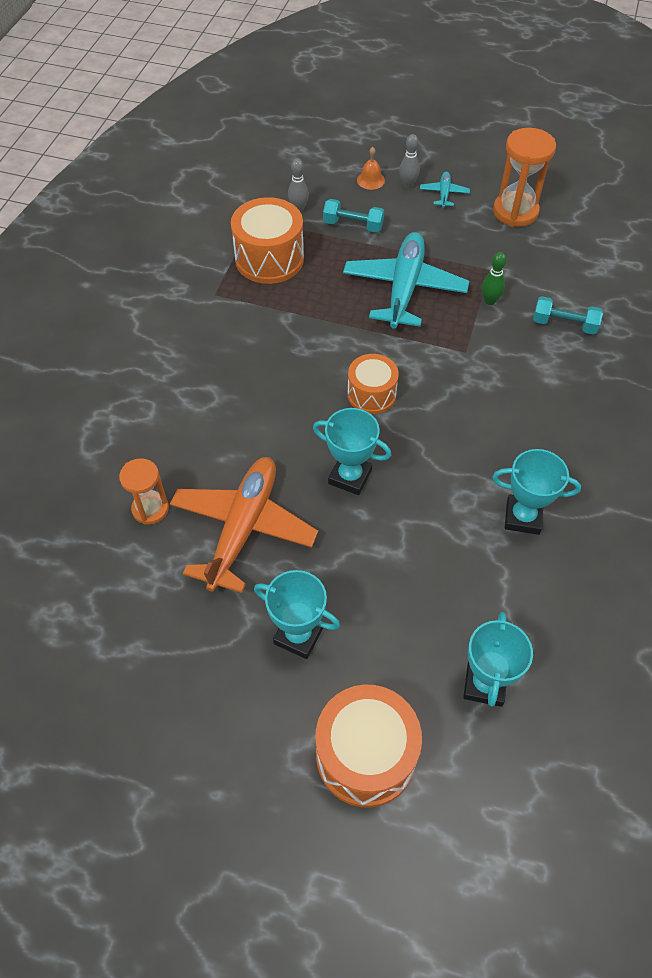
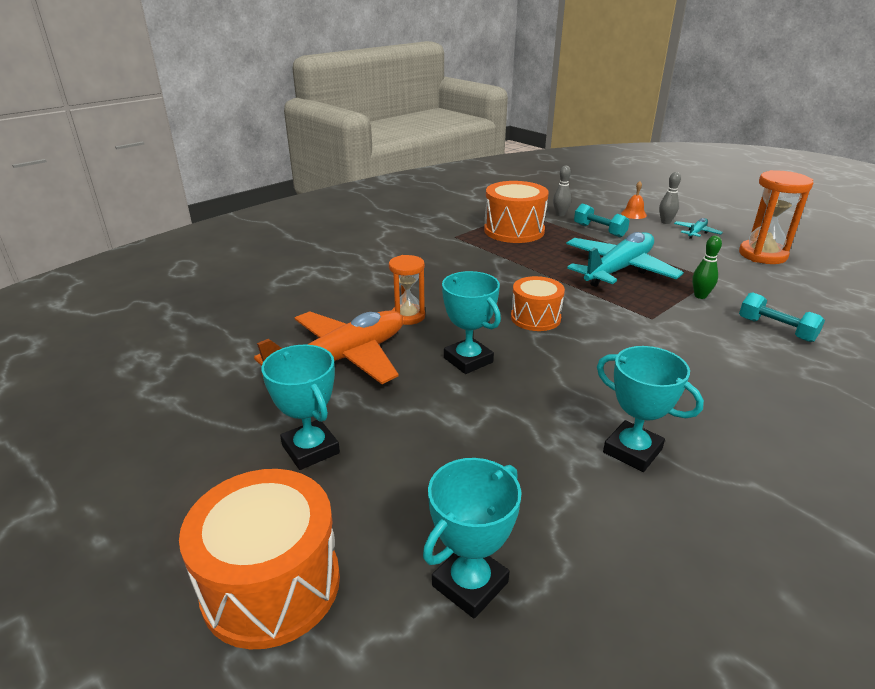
camera: 30 degrees right, 25 degrees down
(150, 509) = (282, 324): orange hourglass -> orange hourglass (408, 316)

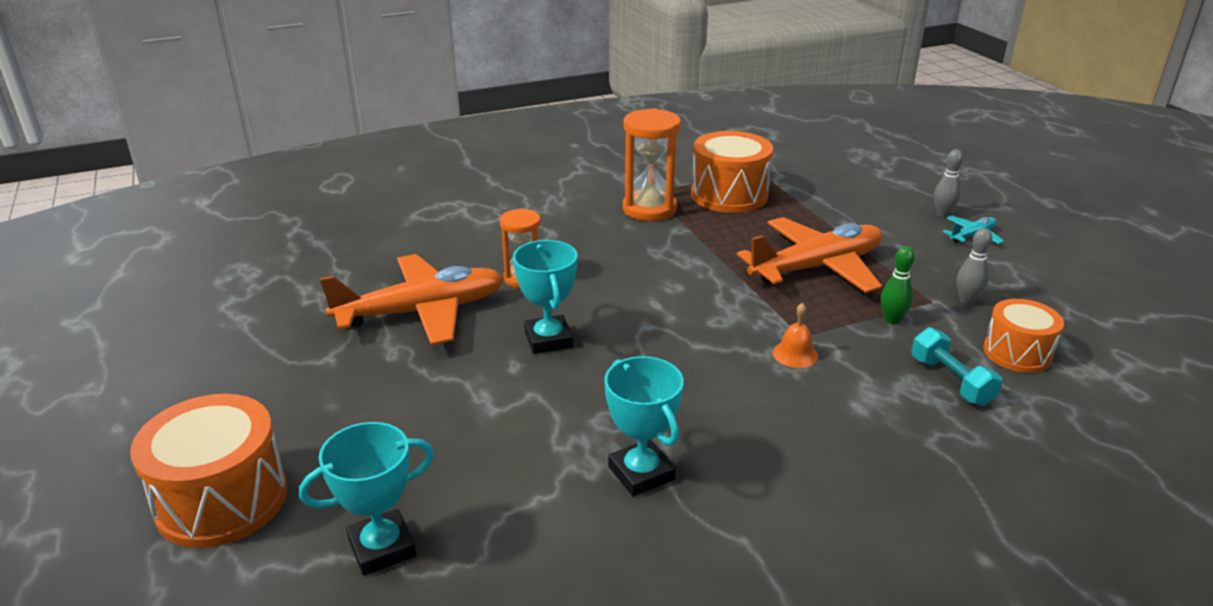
camera: 20 degrees right, 0 degrees up
(310, 449) = (331, 394): turquoise trophy -> none
(535, 318) = (662, 307): orange drum -> orange drum (1017, 353)
(560, 214) = (807, 182): grey bowling pin -> grey bowling pin (967, 300)
(599, 230) = (839, 212): turquoise dumbbell -> none
(619, 270) = (817, 267): turquoise plane -> orange plane
(633, 214) = (908, 196): orange bell -> orange bell (795, 354)
(762, 255) = (1037, 282): orange hourglass -> orange hourglass (649, 209)

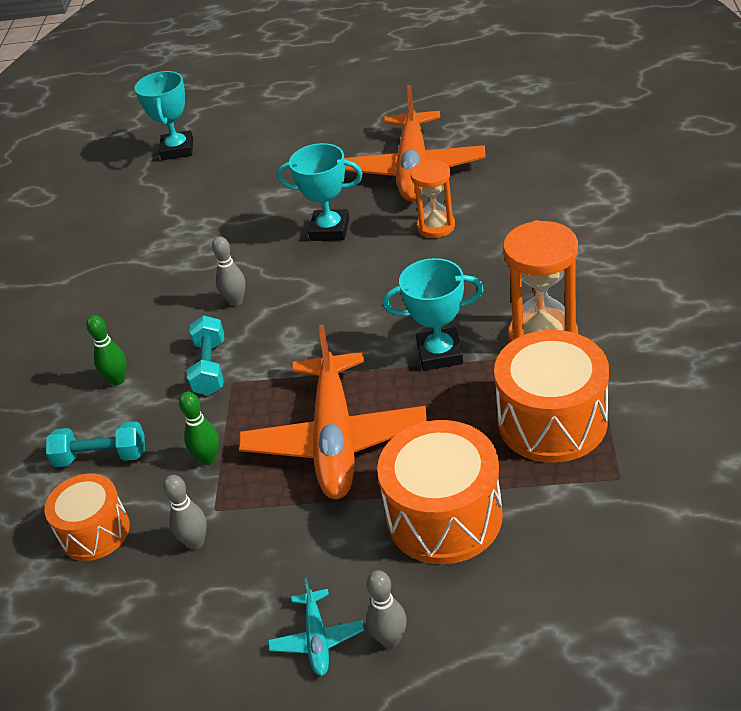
camera: 120 degrees right, 10 degrees up
(222, 500) = (259, 98): orange drum -> orange drum (444, 516)
(641, 473) = (151, 250): turquoise trophy -> turquoise trophy (439, 354)
(694, 369) = (236, 301): none -> grey bowling pin
(795, 354) = (210, 367): orange bell -> turquoise dumbbell
(859, 410) = (117, 380): none -> green bowling pin

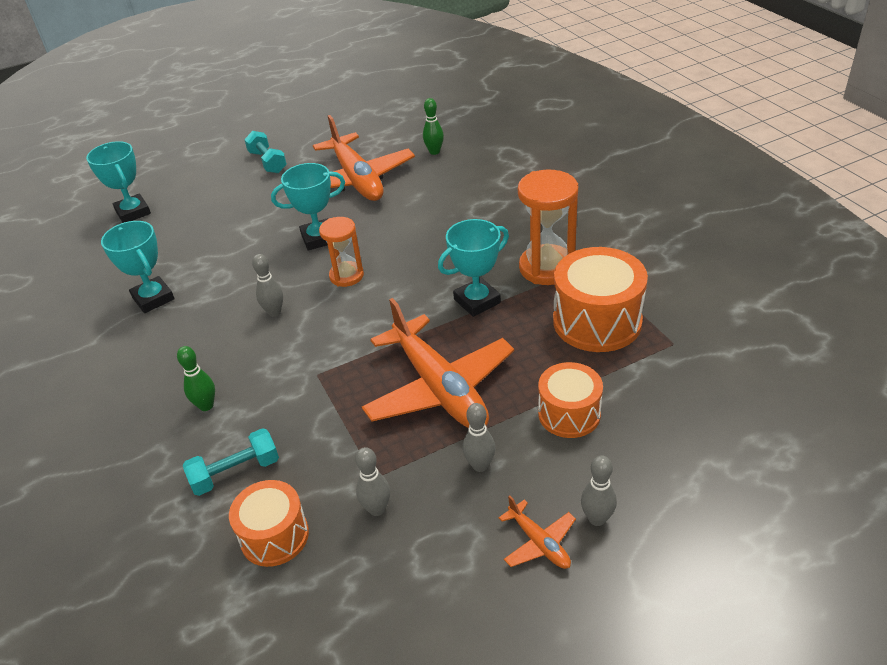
camera: 30 degrees left, 0 degrees up
(139, 251) = (153, 298): none -> turquoise trophy
(208, 459) = (339, 439): green bowling pin -> green bowling pin (434, 152)
(210, 367) = (288, 369): turquoise dumbbell -> turquoise dumbbell (267, 162)
(317, 537) = (480, 465): none -> grey bowling pin
(317, 639) = (539, 543): turquoise plane -> orange plane
(436, 227) = (406, 214): orange hourglass -> orange hourglass (346, 276)
(444, 516) = (569, 414): orange drum -> orange drum, size x0.63

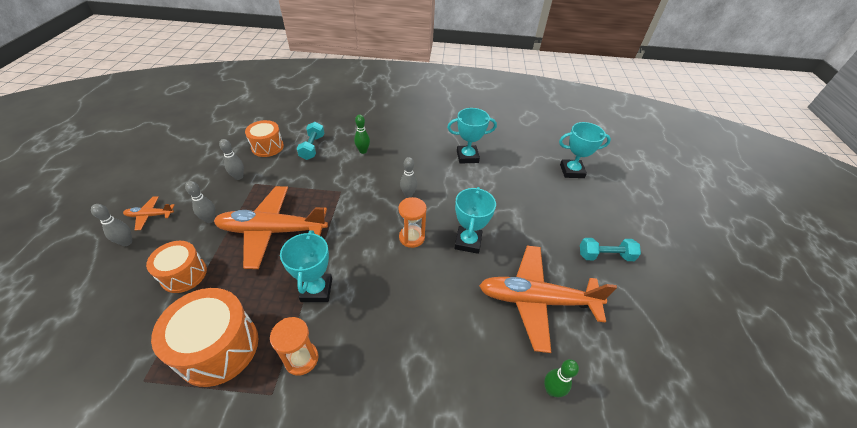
camera: 115 degrees right, 5 degrees up
(547, 268) = (301, 359): orange hourglass -> orange hourglass, size x0.63

